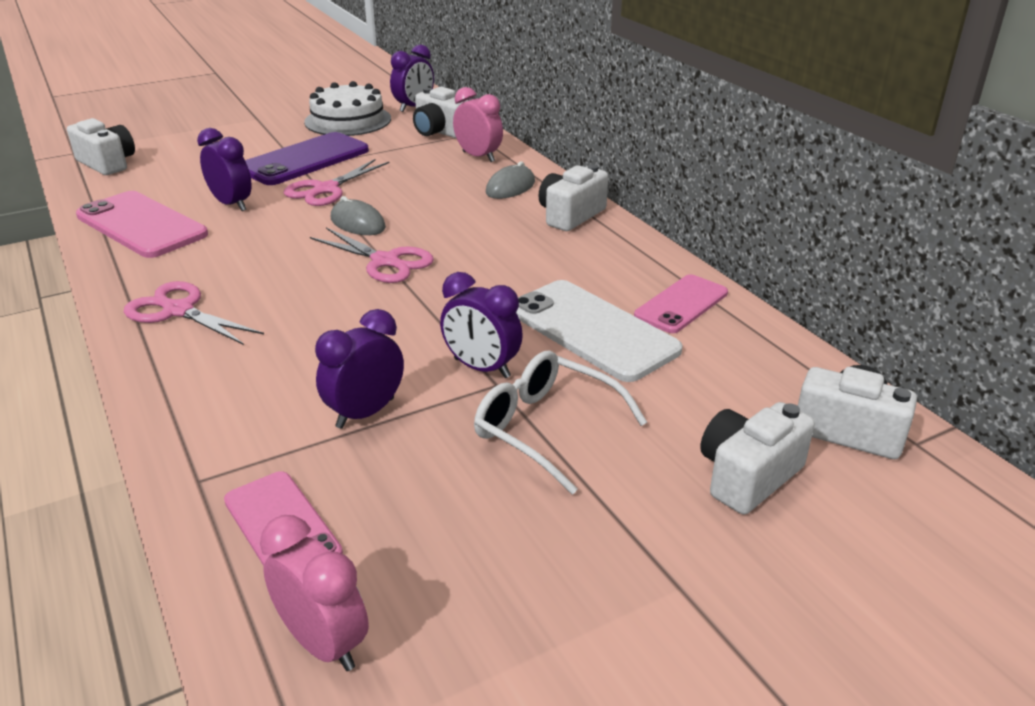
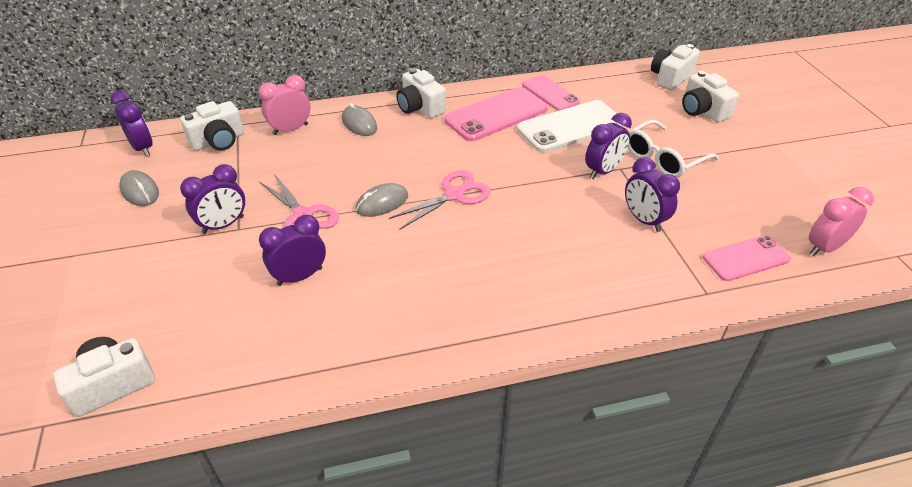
camera: 75 degrees left, 10 degrees up
(142, 225) = (312, 341): pink phone -> pink phone (496, 114)
(178, 311) = (494, 308): pink scissors -> none
(305, 160) = (223, 225): purple phone -> purple clock
(348, 120) = (140, 191): white cake -> grey mouse

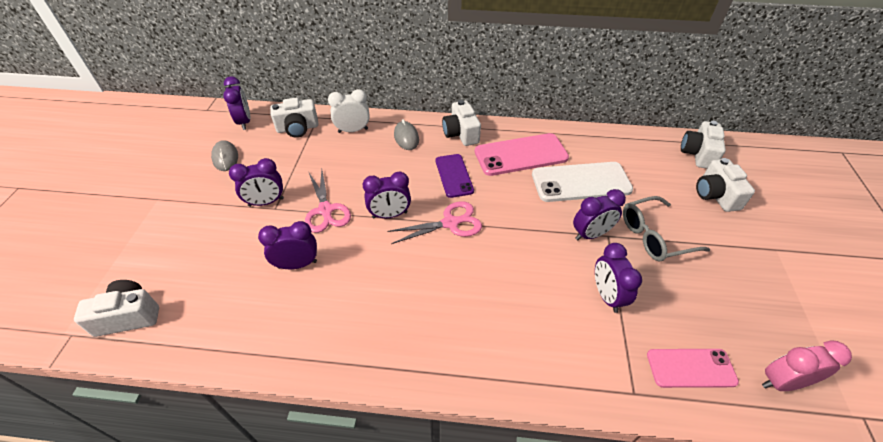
camera: 20 degrees right, 5 degrees up
(290, 129) = (353, 130): pink clock -> white clock
(382, 203) = (389, 215): grey mouse -> purple clock
(434, 149) = (454, 175): none -> purple phone
(550, 93) = (577, 145): pink phone -> none
(664, 158) = (655, 236): white glasses -> grey glasses
(670, 78) = (698, 154): white camera -> white camera turned 45 degrees counterclockwise

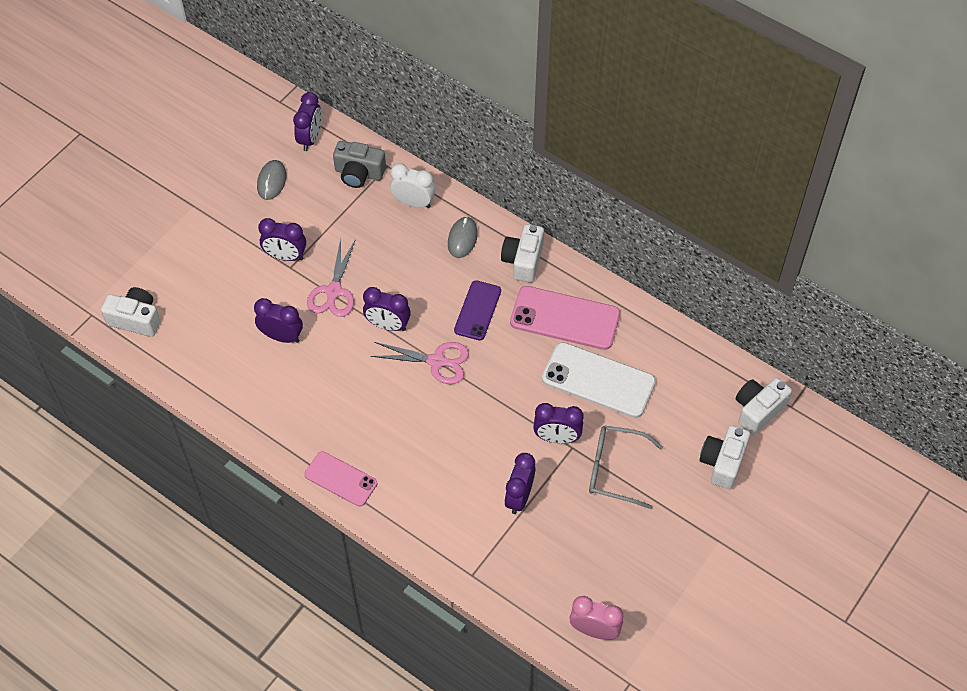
camera: 30 degrees right, 10 degrees up
(297, 128) = (359, 173): white camera -> grey camera
(691, 368) = (533, 583): pink phone -> pink phone (340, 479)

